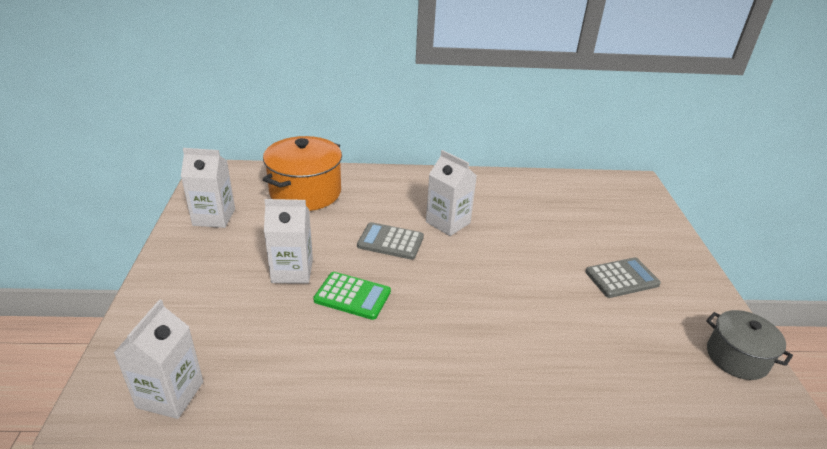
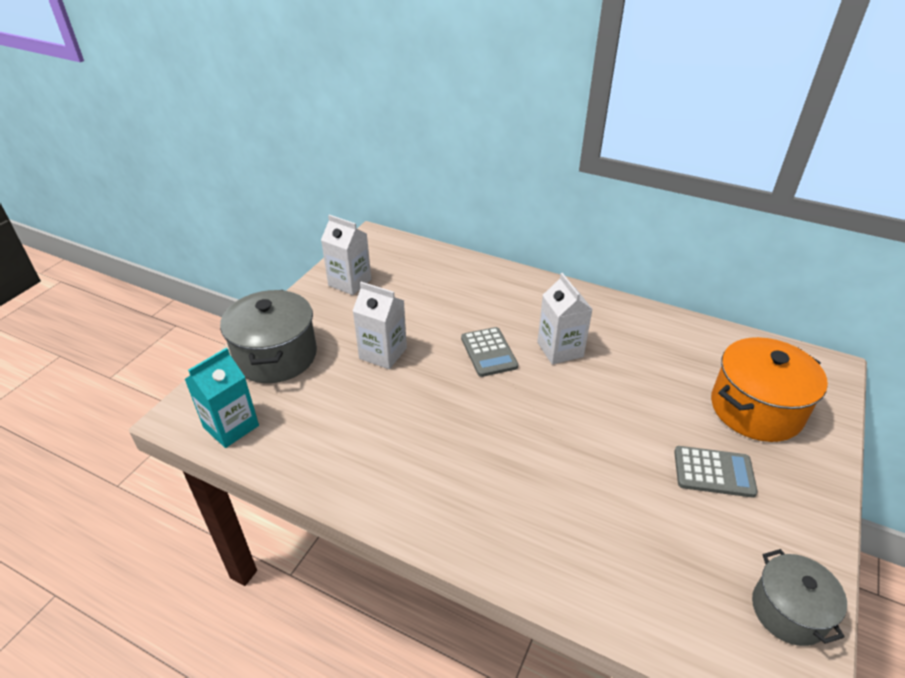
camera: 30 degrees right, 5 degrees up
(170, 394) = (231, 426): white carton -> turquoise carton
(177, 307) = (276, 356): none -> grey pot
(305, 192) = (442, 279): orange pot -> orange pot (756, 409)
(352, 296) = (419, 394): green calculator -> none
(390, 242) = (488, 352): grey calculator -> grey calculator turned 150 degrees counterclockwise

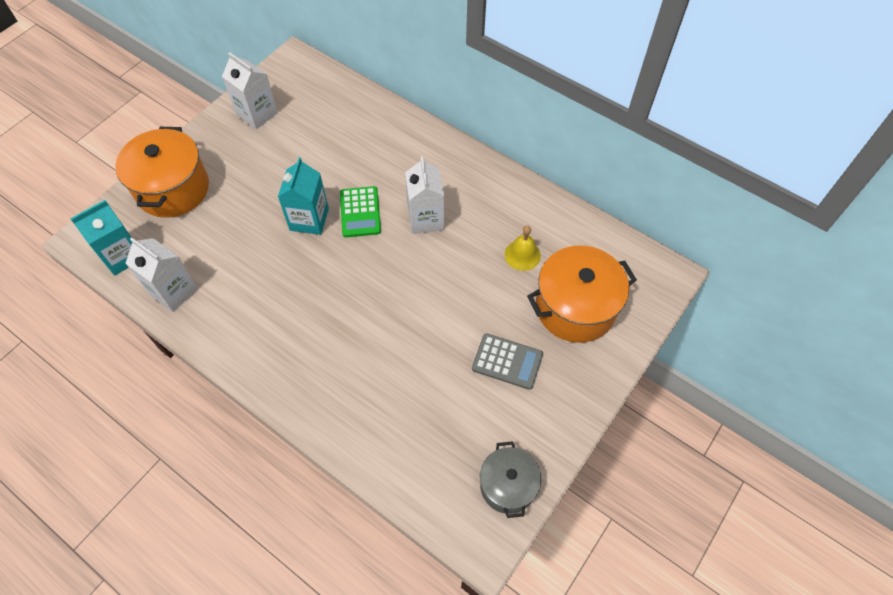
camera: 10 degrees right, 20 degrees up
(276, 356) = (173, 189): grey pot -> orange pot
(383, 353) = (266, 199): white carton -> white carton (173, 291)
(436, 365) = (309, 219): none -> turquoise carton
(488, 352) = (360, 212): grey calculator -> green calculator
(675, 369) = (522, 255): none -> yellow bell

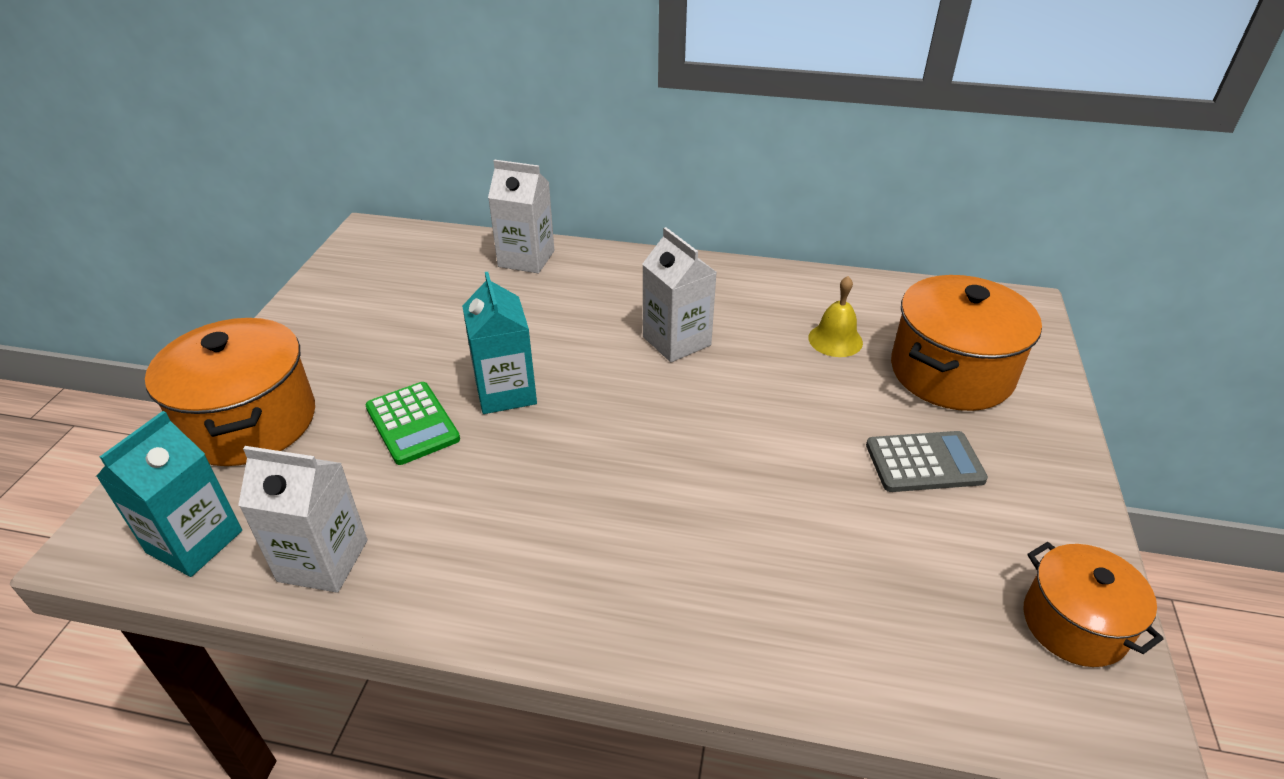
camera: 25 degrees left, 20 degrees down
(257, 114) = (346, 299): white carton -> white carton (526, 259)
(360, 212) = (578, 361): green calculator -> green calculator (412, 423)
(507, 485) = (1074, 624): grey pot -> orange pot

